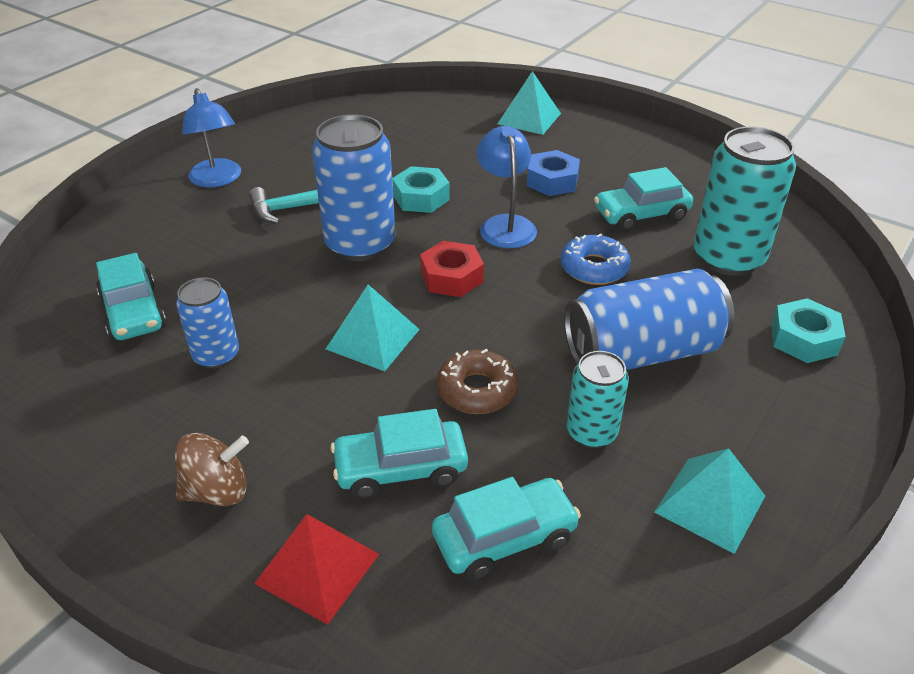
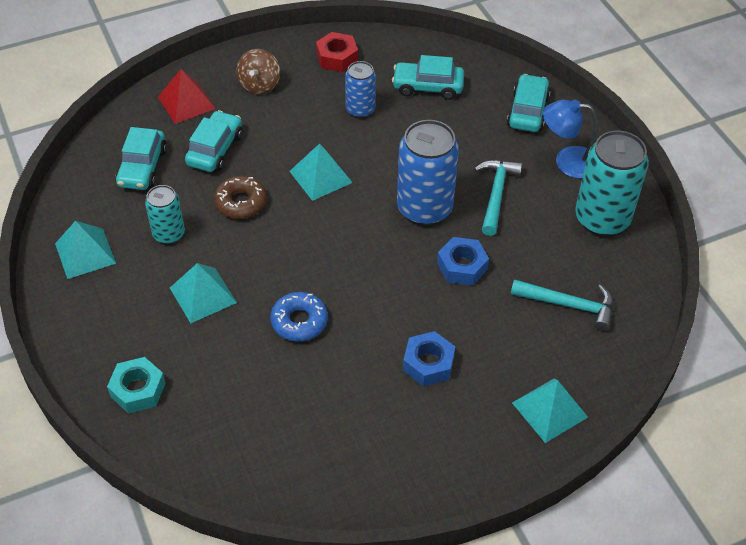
camera: 120 degrees right, 10 degrees up
(413, 135) = (569, 305): none -> turquoise hammer
(421, 197) = (462, 266): turquoise nut -> blue nut
(451, 277) = (350, 239): red nut -> red nut (337, 57)
(505, 224) = (389, 299): blue lamp -> none
(641, 215) = (338, 394): turquoise car -> turquoise car (527, 111)
(642, 352) = (203, 295): blue can -> turquoise pyramid
(728, 258) = (245, 412): turquoise can -> turquoise can (602, 219)

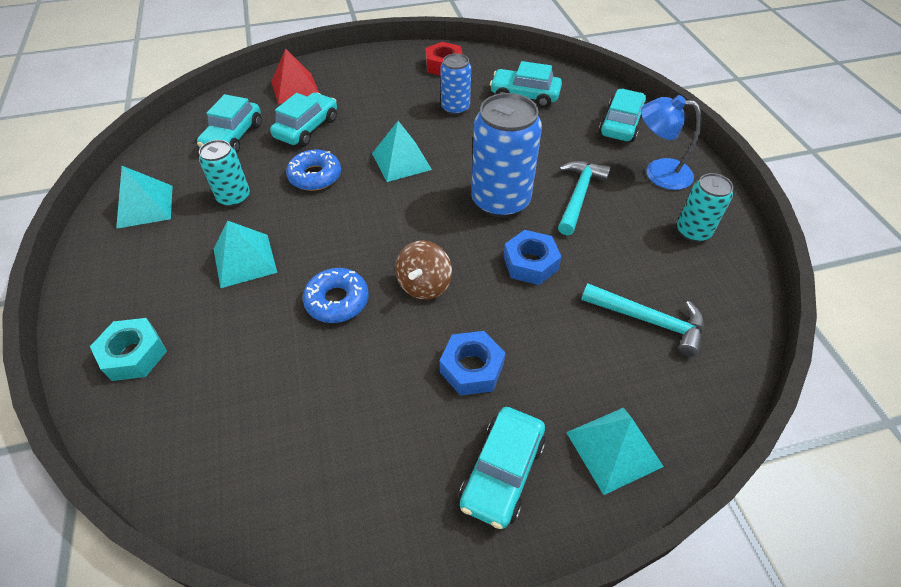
camera: 10 degrees right, 0 degrees up
(240, 202) = (315, 176): brown donut -> blue donut
(259, 85) = (366, 80): brown spinning top -> brown spinning top (424, 285)
(467, 438) = (502, 472): none -> turquoise car
(602, 219) = (693, 231): turquoise can -> turquoise can, size x0.57

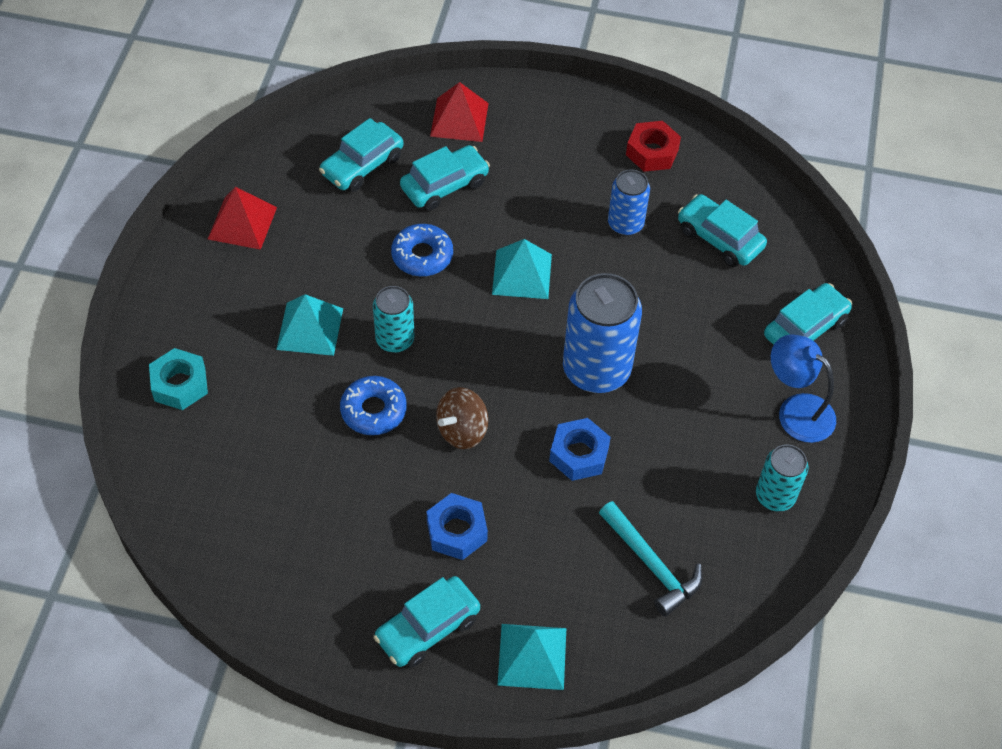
camera: 25 degrees right, 5 degrees up
(145, 206) = (242, 223): turquoise pyramid -> red pyramid
(234, 197) = (330, 248): turquoise can -> turquoise can (395, 339)
(578, 196) = (684, 400): turquoise hammer -> none

